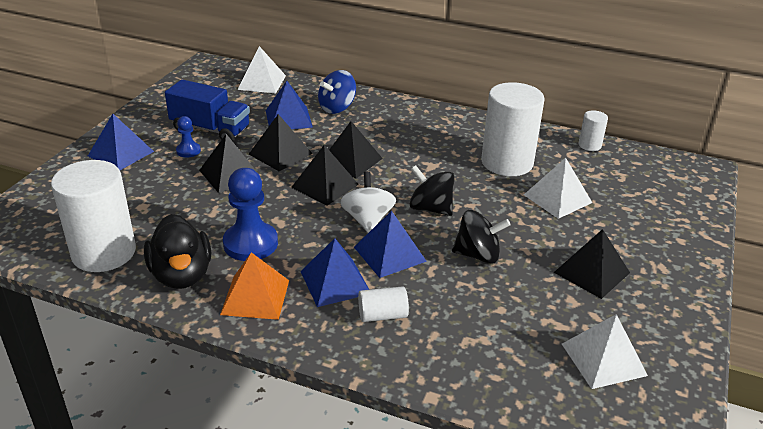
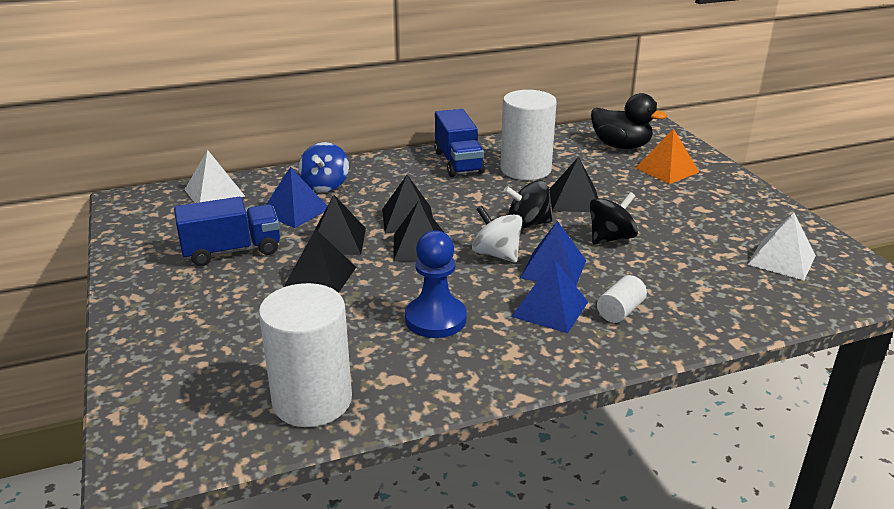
camera: 40 degrees left, 5 degrees down
(121, 153) = (170, 313): blue pyramid -> none
(181, 275) = (420, 375): black duck -> black duck (621, 146)
(188, 151) = (242, 278): blue pawn -> none
(255, 297) = (510, 354): orange pyramid -> orange pyramid (667, 170)
(461, 132) = (458, 162): none -> blue truck
(557, 198) = (597, 178): white pyramid -> none
(589, 145) = (559, 135): white cylinder -> none
(591, 272) = (692, 213): black pyramid -> black pyramid (574, 200)

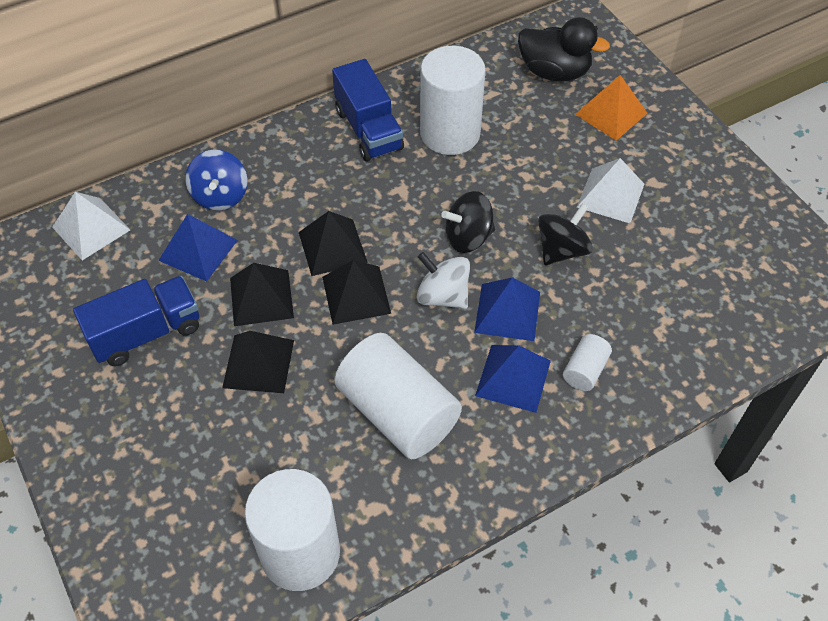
camera: 10 degrees left, 25 degrees up
(435, 319) = (398, 412): blue pawn -> white cylinder
(574, 200) = (513, 185): black pyramid -> none
(781, 260) = (742, 261): white pyramid -> white pyramid (610, 195)

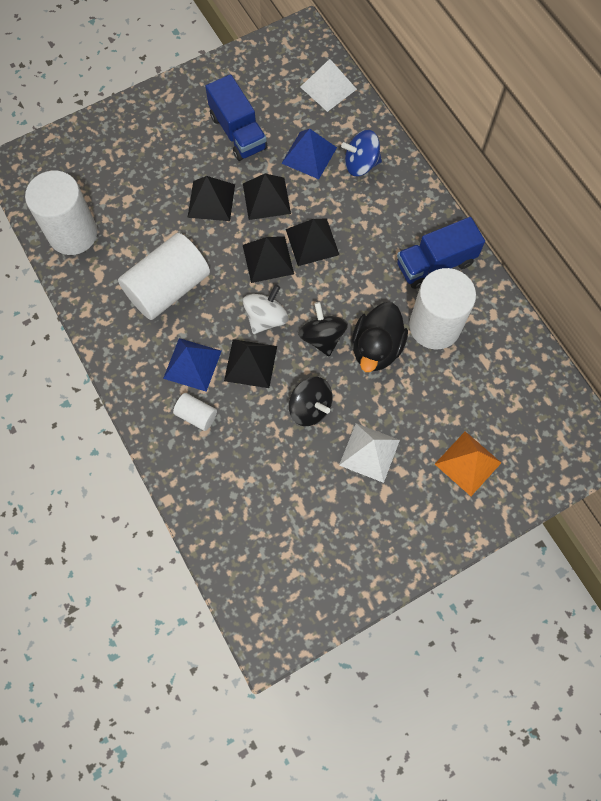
camera: 90 degrees right, 15 degrees up
(507, 312) = (250, 363): blue pyramid -> black pyramid
(554, 72) = (518, 417): black duck -> black duck (376, 348)

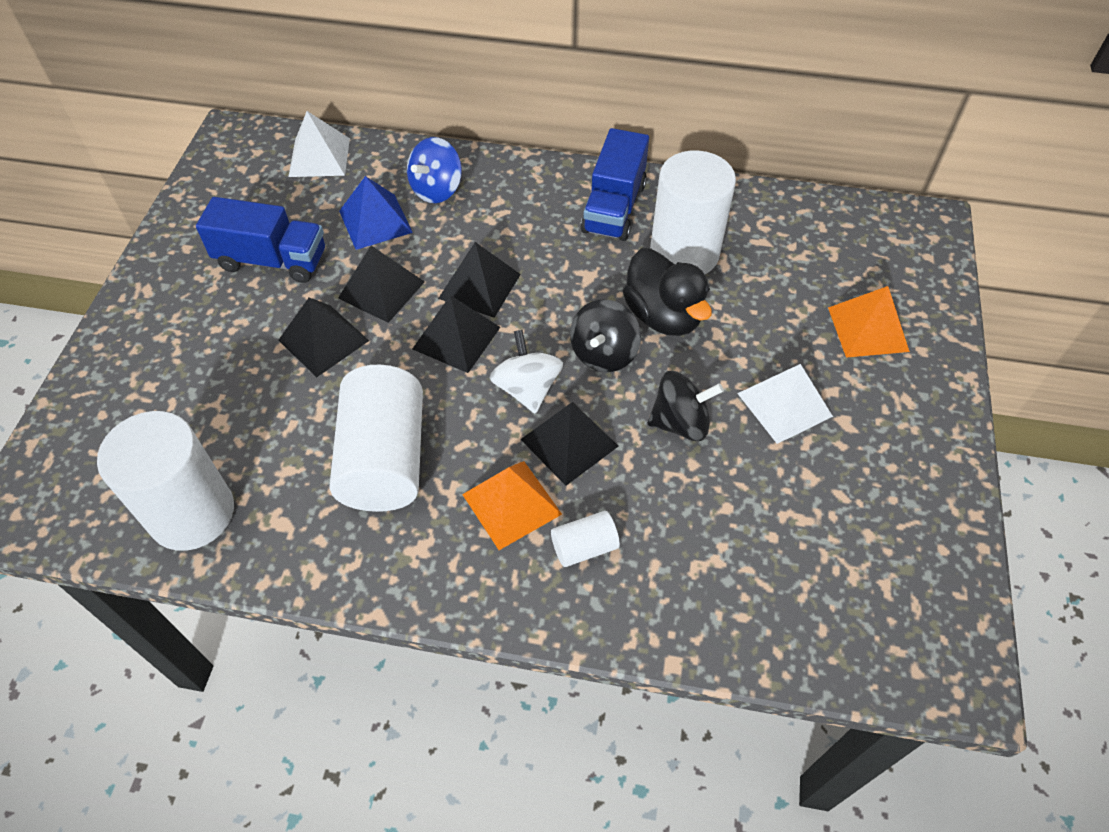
camera: 50 degrees left, 15 degrees down
(192, 364) = (511, 504): blue pyramid -> orange pyramid
(322, 337) = (604, 353): black spinning top -> black spinning top turned 90 degrees counterclockwise

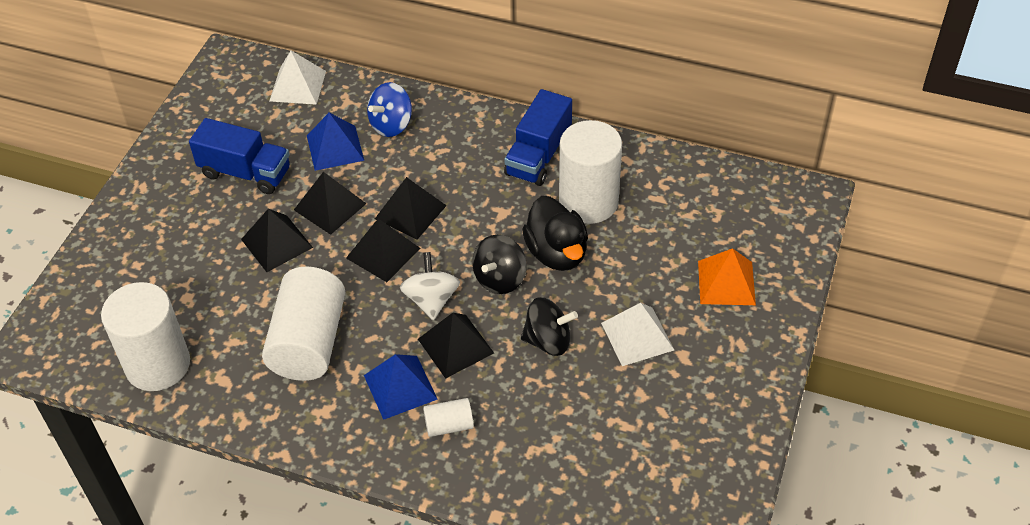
camera: 10 degrees right, 5 degrees down
(511, 504) = (400, 387): orange pyramid -> blue pyramid

